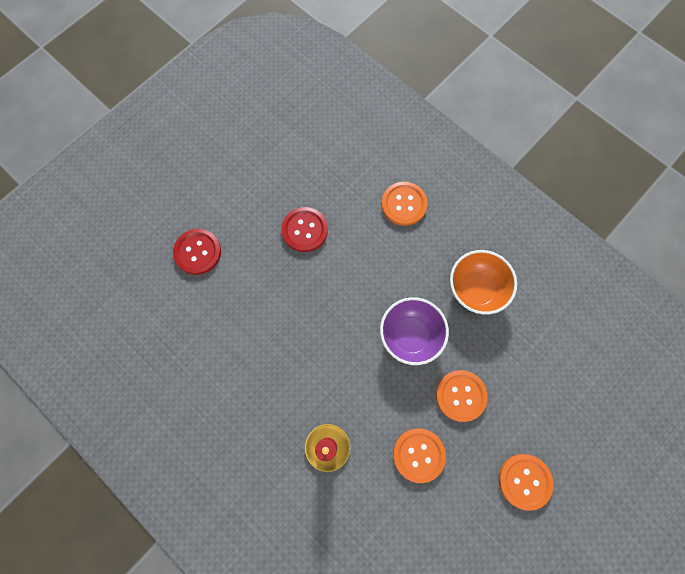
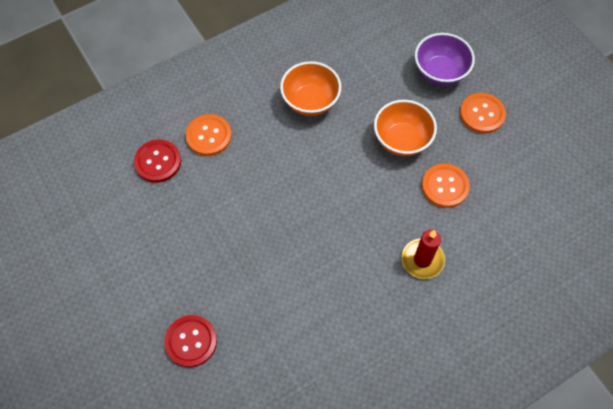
camera: 75 degrees left, 10 degrees down
(304, 230) = (203, 230): red button -> red button (158, 162)
(410, 335) = (338, 165): purple bowl -> purple bowl (440, 72)
(460, 396) = (402, 140): orange button -> orange bowl

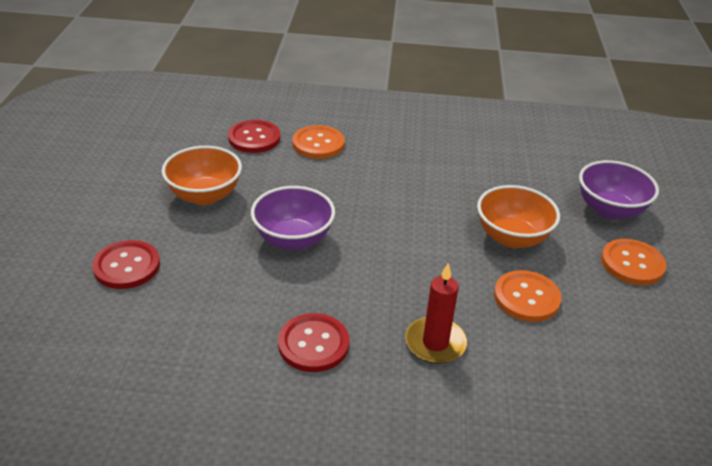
camera: 35 degrees right, 25 degrees down
(273, 239) = (293, 239): none -> purple bowl
(310, 101) = (442, 166): orange bowl -> orange bowl (205, 195)
(358, 312) = (313, 344): none -> red button

